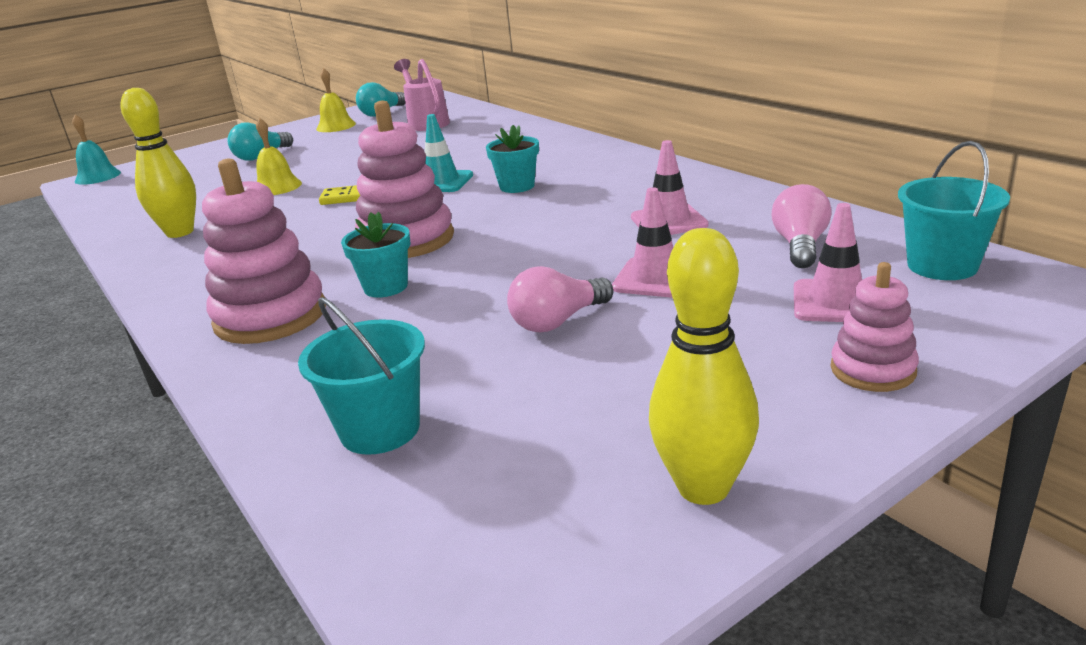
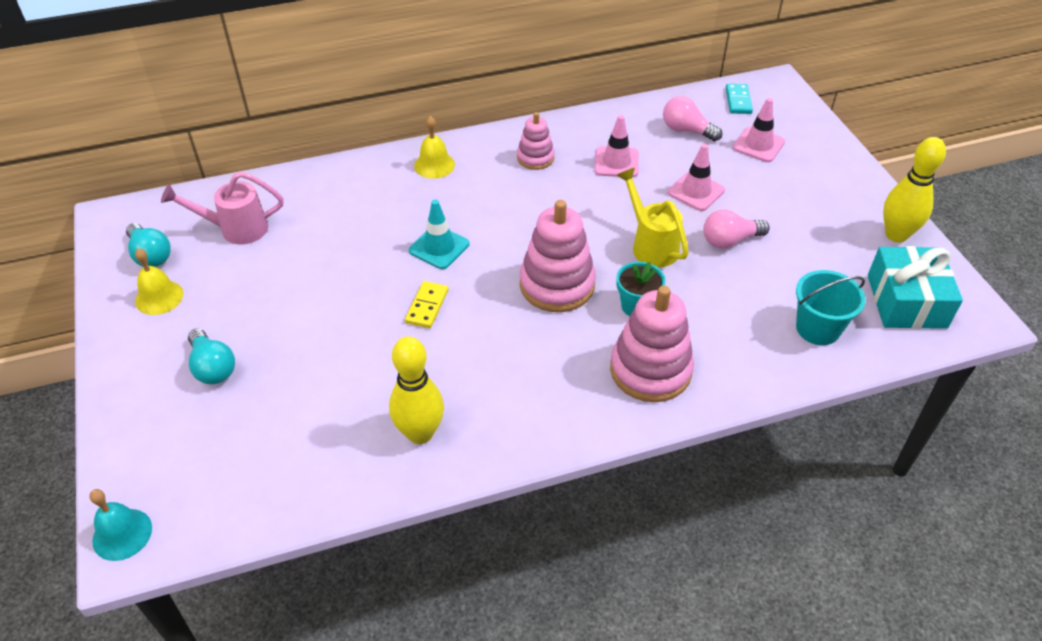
camera: 75 degrees left, 20 degrees up
(277, 187) = (344, 357): yellow bell -> yellow bell (434, 165)
(491, 526) = (906, 301): none -> turquoise gift
(511, 272) = (650, 244): none -> yellow watering can
(517, 186) = (489, 210): turquoise flower pot -> none
(557, 321) = (729, 240): pink light bulb -> pink light bulb turned 90 degrees clockwise
(872, 370) = (825, 160): pink stacking toy -> pink stacking toy (535, 158)
(942, 265) = (738, 101): turquoise bucket -> turquoise domino

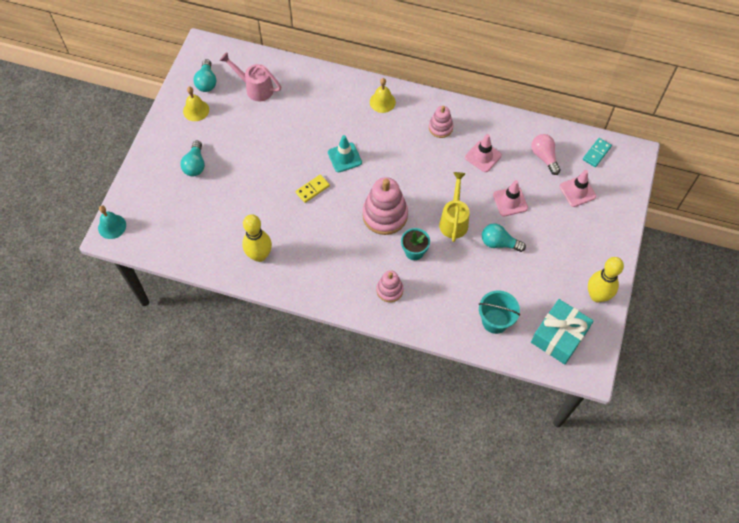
camera: 35 degrees right, 15 degrees up
(650, 370) = (389, 290): pink stacking toy -> pink stacking toy, size x0.57
(729, 240) = (499, 243): pink light bulb -> turquoise light bulb

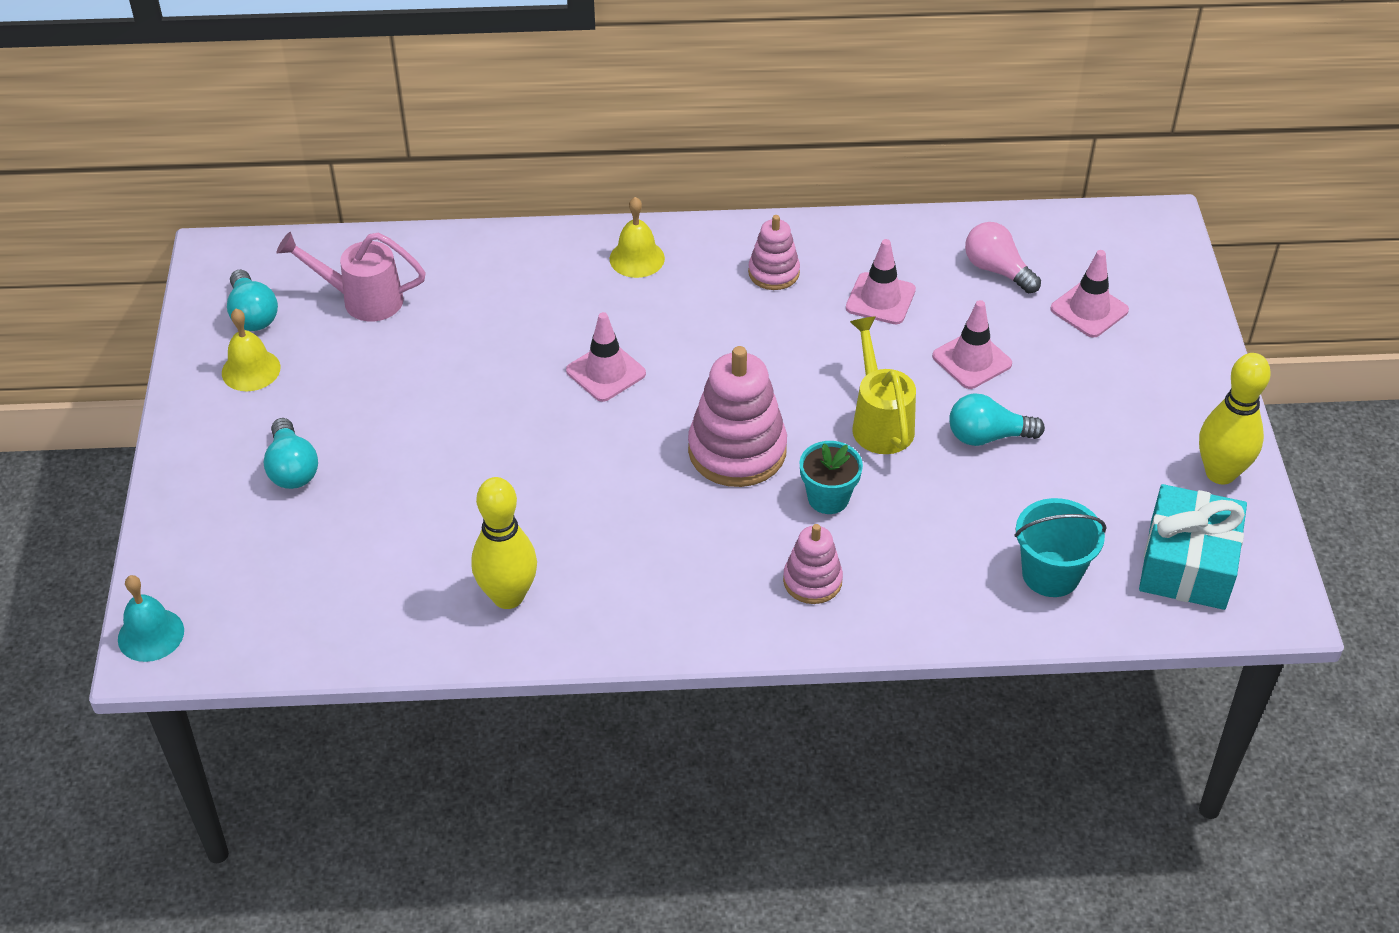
camera: 20 degrees left, 15 degrees down
(312, 189) = (565, 445): yellow domino -> none
(344, 157) = (606, 372): turquoise traffic cone -> pink traffic cone
(596, 153) = (1090, 239): turquoise domino -> none

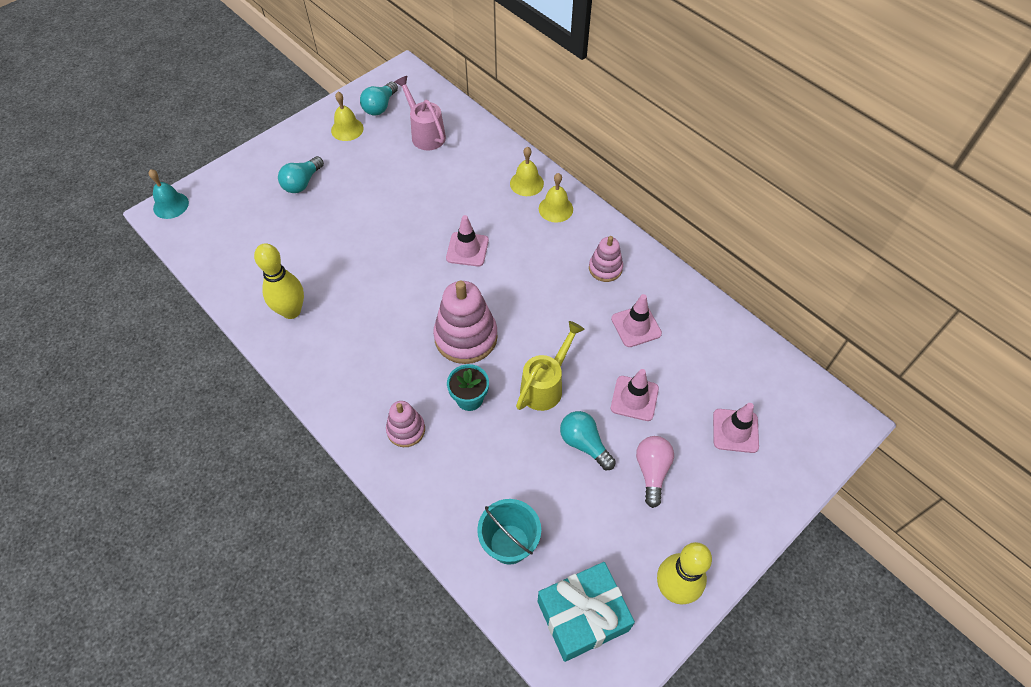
camera: 50 degrees right, 10 degrees up
(566, 258) = (526, 183): none -> yellow bell
(997, 270) = (717, 365): pink light bulb -> pink light bulb (652, 471)

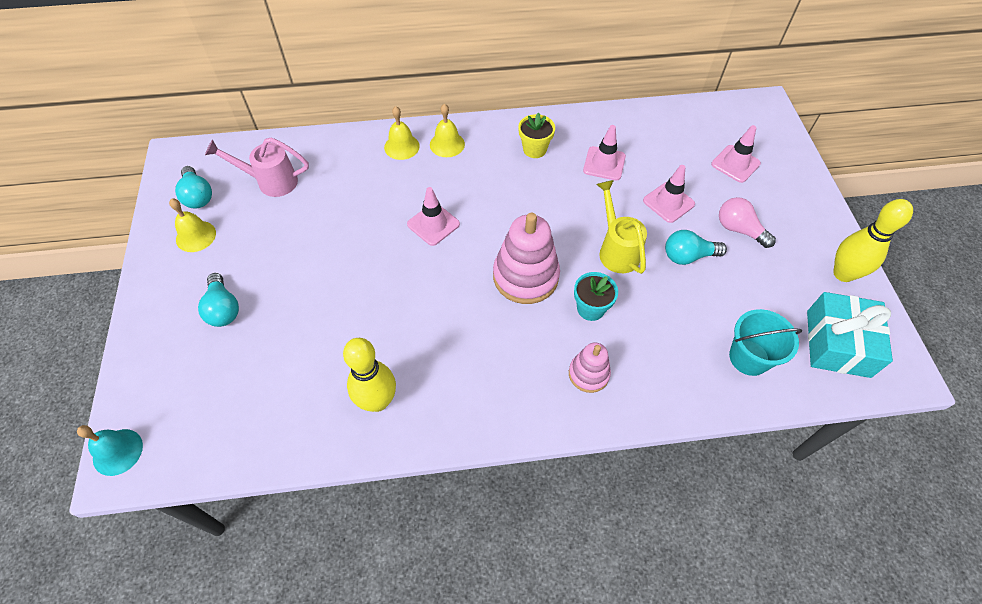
camera: 55 degrees left, 0 degrees up
(605, 268) = (534, 149): pink stacking toy -> yellow flower pot

